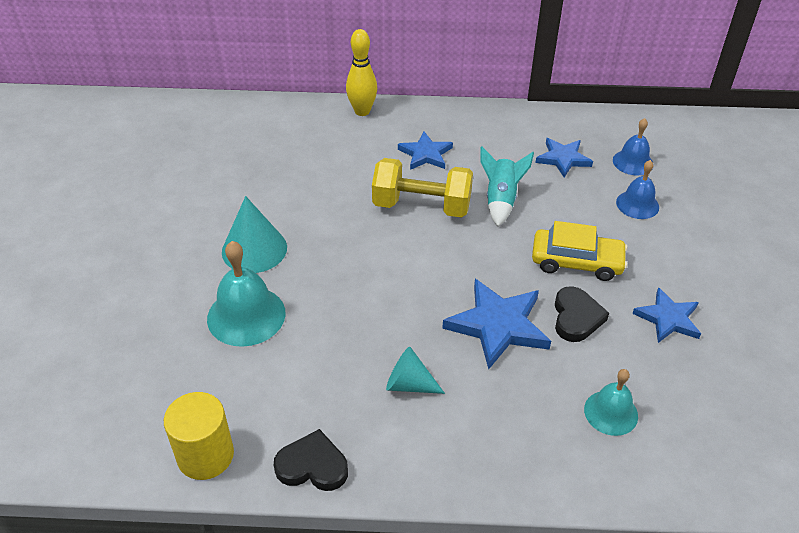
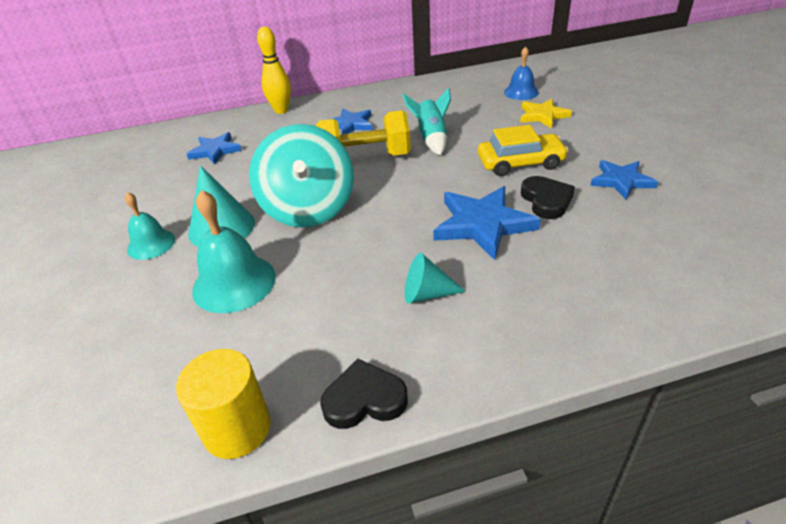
camera: 15 degrees left, 5 degrees down
(341, 252) = (308, 208): none -> turquoise spinning top
(563, 159) = (465, 102): blue star -> blue star (215, 151)
(611, 412) = (625, 261): turquoise bell -> turquoise bell (151, 244)
(637, 204) = (543, 116): blue bell -> yellow star

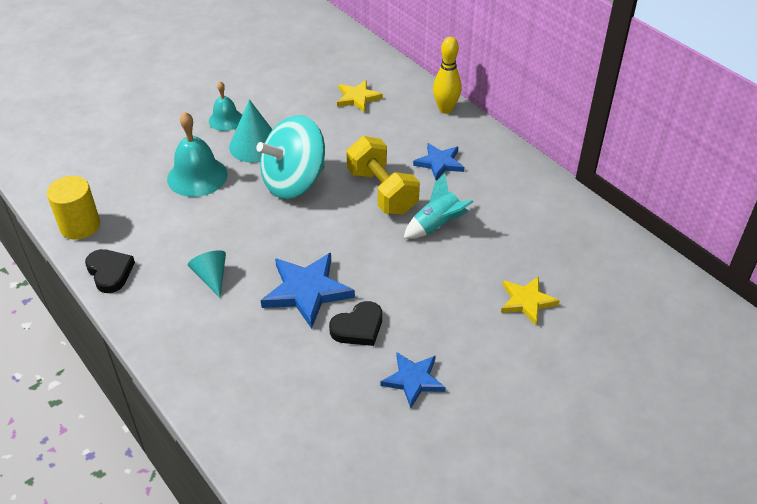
camera: 65 degrees right, 5 degrees up
(215, 151) = (357, 98): blue star -> yellow star
(520, 163) = (417, 299): yellow car -> none
(521, 92) = (577, 274): blue bell -> none

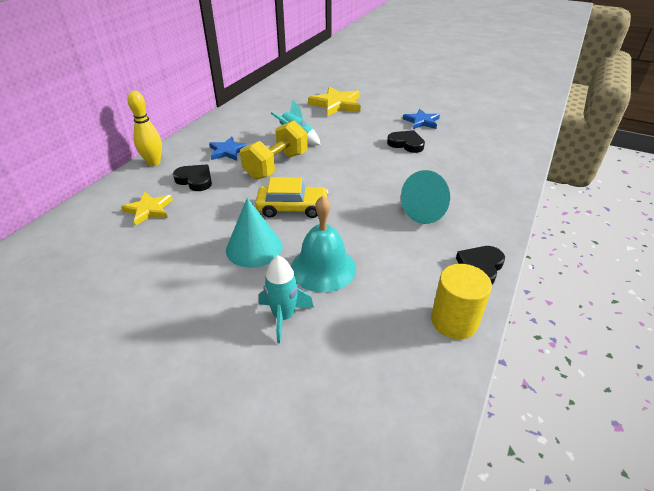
camera: 115 degrees left, 5 degrees down
(167, 142) = (283, 317): none -> turquoise rocket
(211, 277) = (428, 211): turquoise cone -> turquoise cone, size x1.55
(226, 120) = (219, 286): turquoise bell -> none
(294, 182) = (292, 208): turquoise spinning top -> yellow car
(307, 291) = (398, 168): blue star -> none
(391, 130) = (195, 180): none -> black heart
(527, 301) = (336, 104): yellow star -> yellow star, size x1.57

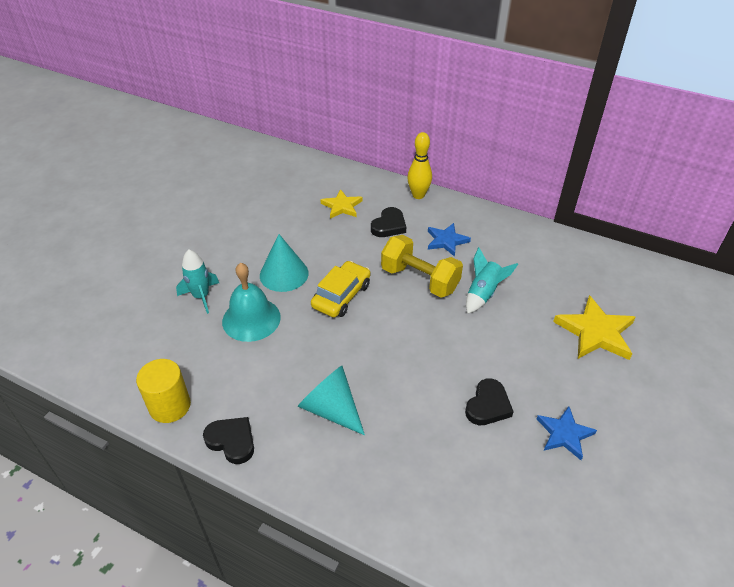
camera: 90 degrees right, 5 degrees up
(292, 208) = (341, 295): yellow car -> yellow car turned 150 degrees counterclockwise

